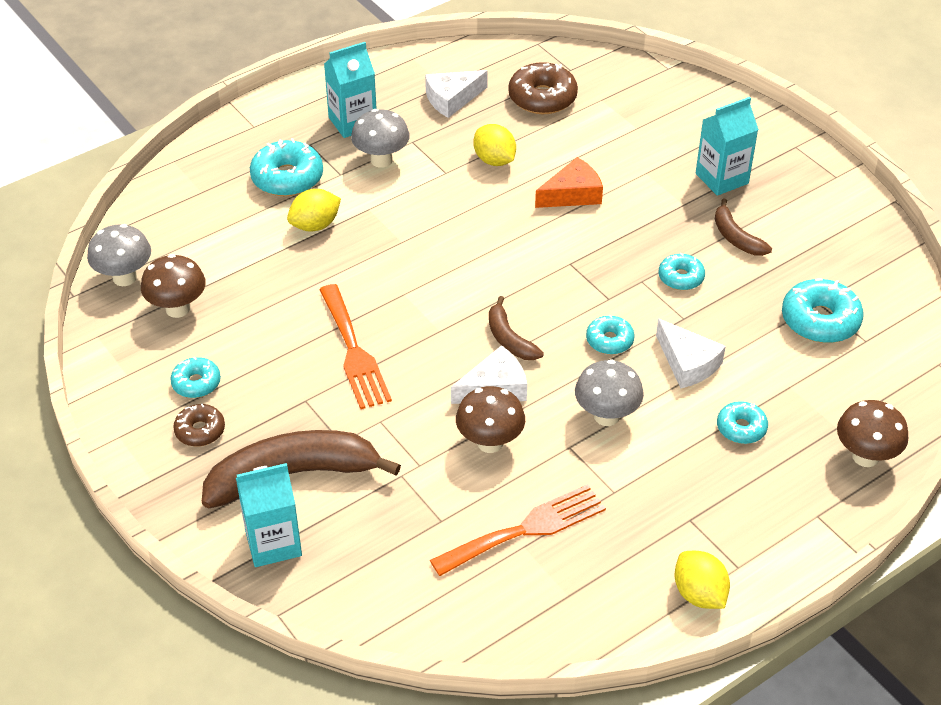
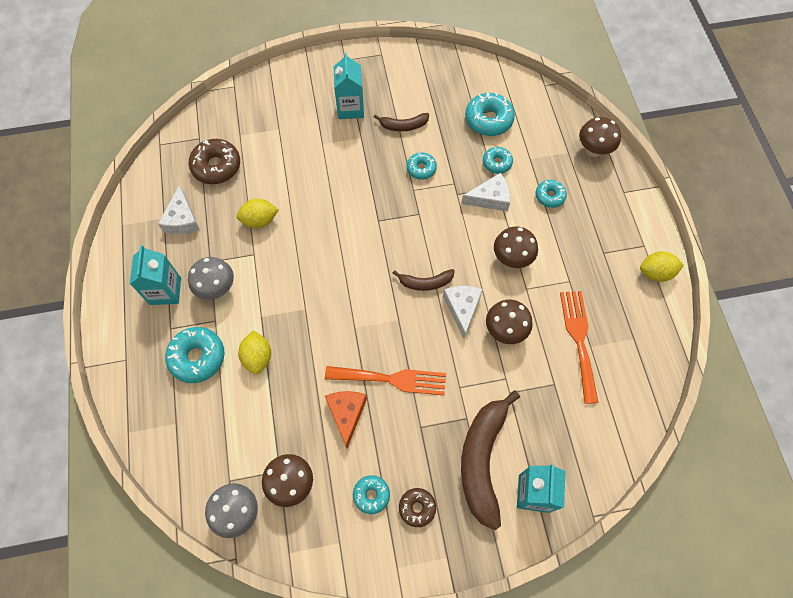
camera: 65 degrees left, 20 degrees up
(572, 194) = (318, 191): orange cheese -> orange cheese (346, 414)
(606, 416) = (511, 258): grey mushroom -> brown mushroom
(609, 340) = (453, 229): turquoise donut -> turquoise donut (497, 163)

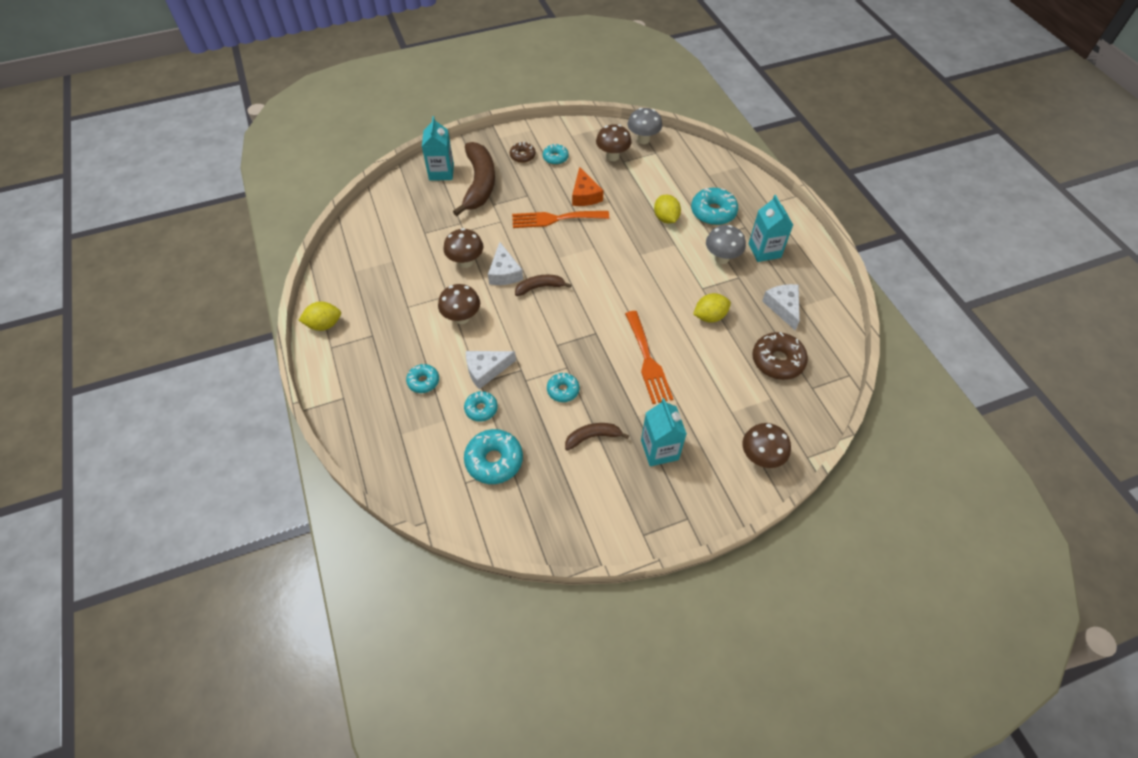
camera: 170 degrees right, 10 degrees down
(579, 340) = (402, 264): orange fork -> orange fork (648, 361)
(593, 150) = (371, 441): brown mushroom -> brown mushroom (760, 457)

